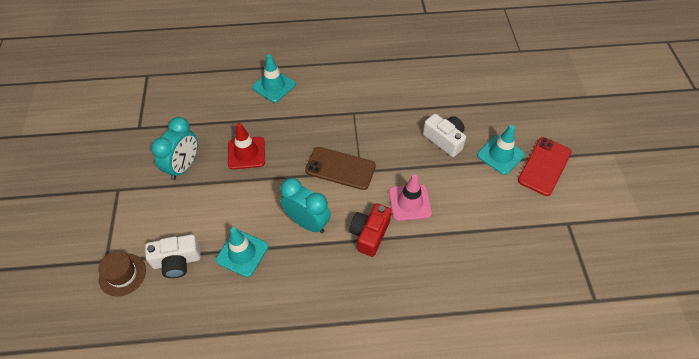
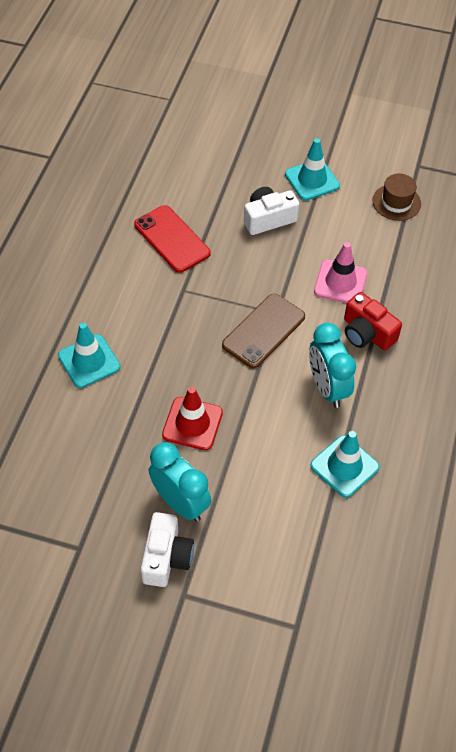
camera: 70 degrees left, 0 degrees up
(122, 274) = (325, 609): brown hat -> brown hat (396, 202)
(177, 261) = (329, 541): white camera -> white camera (166, 557)
(307, 222) = (327, 388): turquoise clock -> turquoise clock turned 75 degrees counterclockwise
(544, 166) = (343, 152): red phone -> red phone (172, 239)

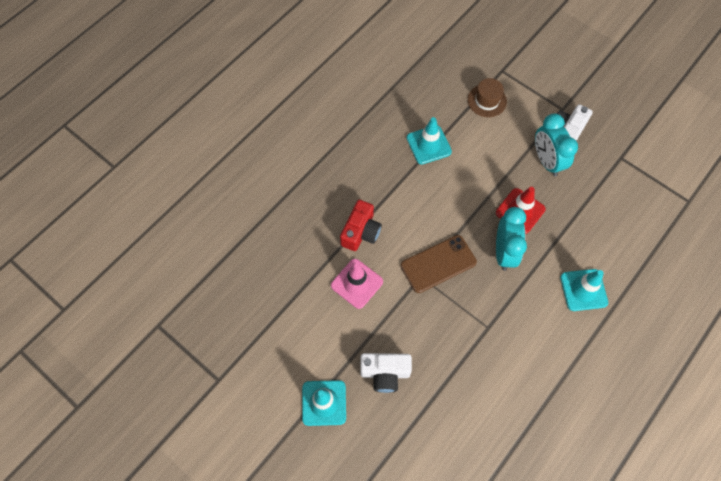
camera: 155 degrees left, 10 degrees up
(172, 239) = (479, 385): red phone -> none
(327, 388) = (412, 201): turquoise clock -> turquoise clock (504, 252)
(367, 333) = (361, 232): red camera -> red camera turned 45 degrees clockwise
(396, 202) = (264, 345): brown hat -> brown hat (487, 100)

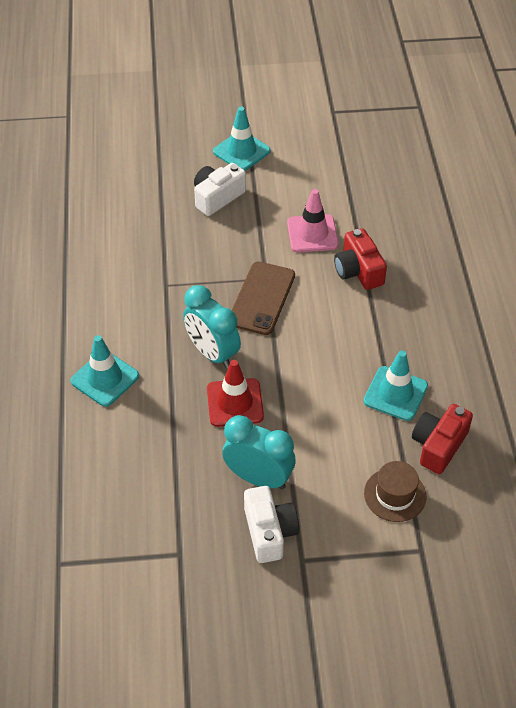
camera: 135 degrees right, 15 degrees down
(439, 104) = (438, 445): none -> red camera

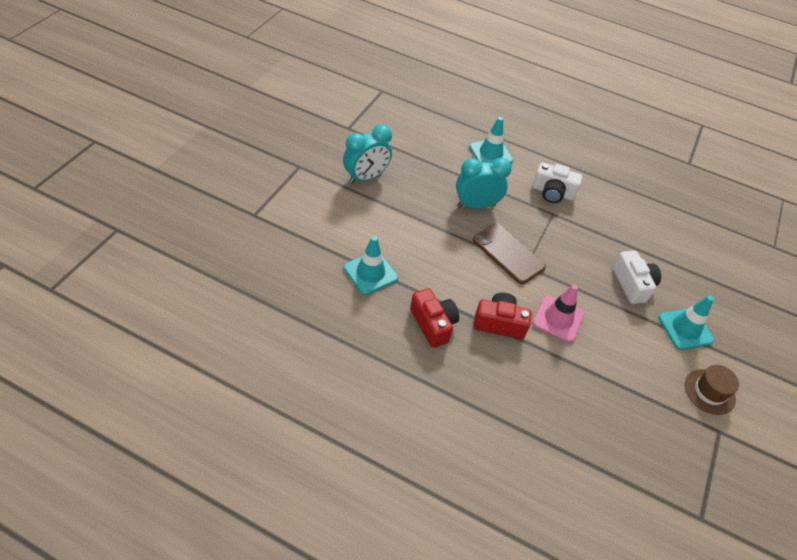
camera: 115 degrees right, 0 degrees up
(235, 403) = (428, 195): red traffic cone -> none
(269, 532) = (328, 164): white camera -> white camera (552, 192)
(395, 495) = (299, 226): brown hat -> brown hat (709, 392)
(438, 445) = (312, 268): red camera -> red camera (433, 324)

